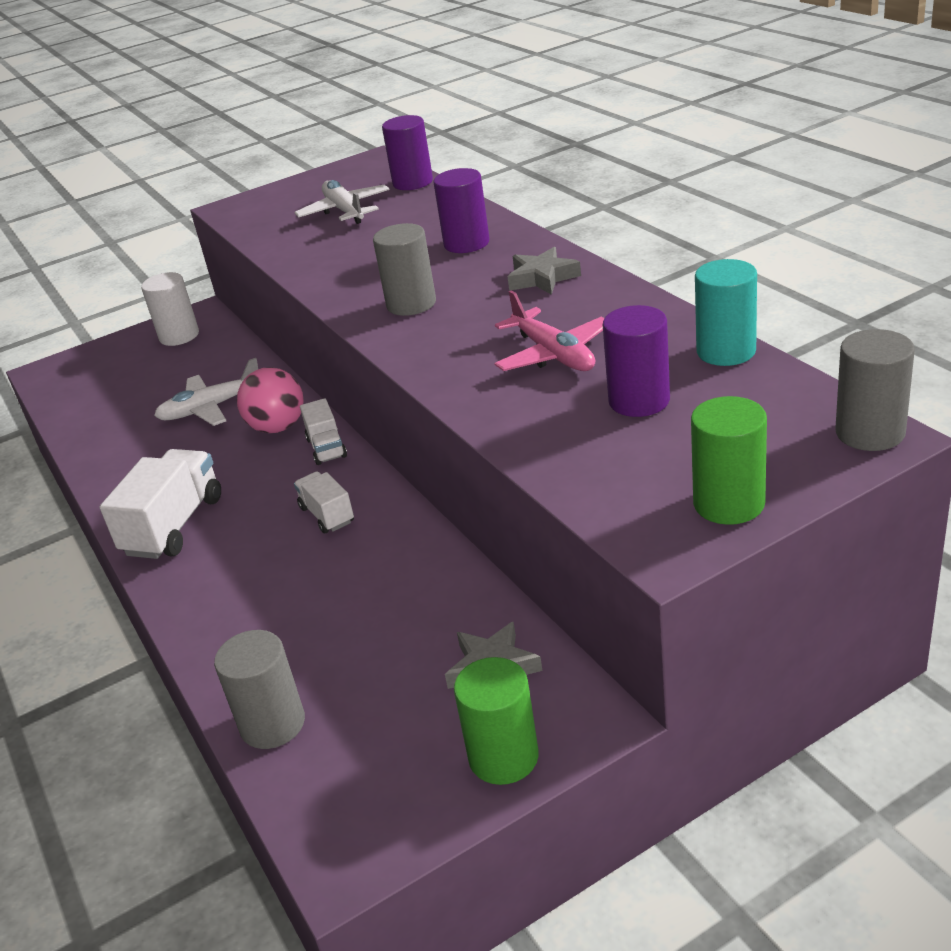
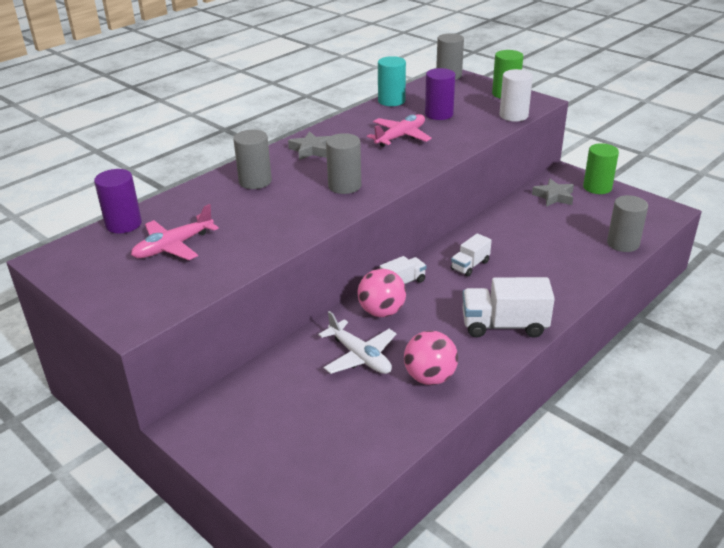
camera: 110 degrees left, 0 degrees up
(137, 454) = (430, 377): none -> pink ball
(179, 336) = (231, 425): white cylinder -> white cylinder (513, 115)
(345, 211) = (173, 246): white plane -> pink plane
(466, 243) = (255, 181): purple cylinder -> grey cylinder

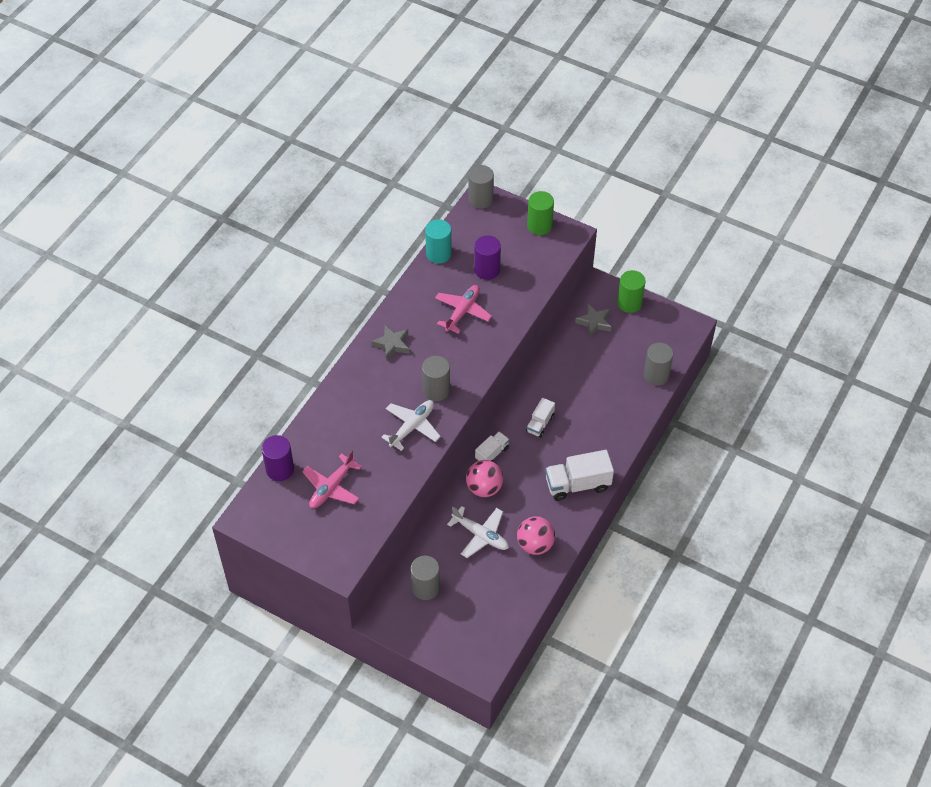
camera: 15 degrees left, 20 degrees up
(255, 181) = (361, 397): grey cylinder -> grey cylinder (425, 587)
(301, 210) = (412, 427): none -> white plane
(513, 115) = (552, 262): white cylinder -> none

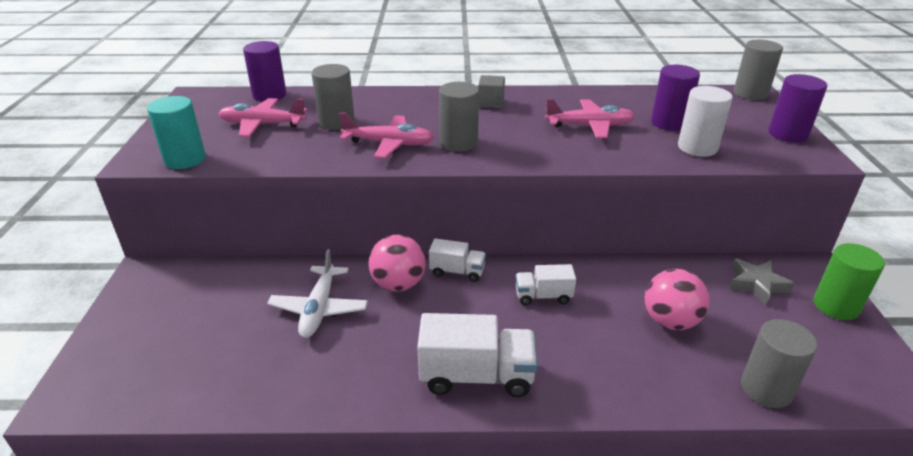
camera: 60 degrees right, 20 degrees down
(392, 344) = (491, 103): grey star -> grey cube
(412, 427) = (389, 144): white plane -> pink plane
(425, 587) = (208, 290): grey cylinder -> grey cylinder (336, 122)
(438, 254) = (642, 93): turquoise cylinder -> turquoise cylinder (185, 159)
(524, 279) = (697, 147): none -> white cylinder
(535, 544) = (334, 370): pink ball -> pink ball (670, 321)
(539, 225) = (787, 134): green cylinder -> purple cylinder
(577, 484) = (476, 376): white truck -> white truck turned 135 degrees clockwise

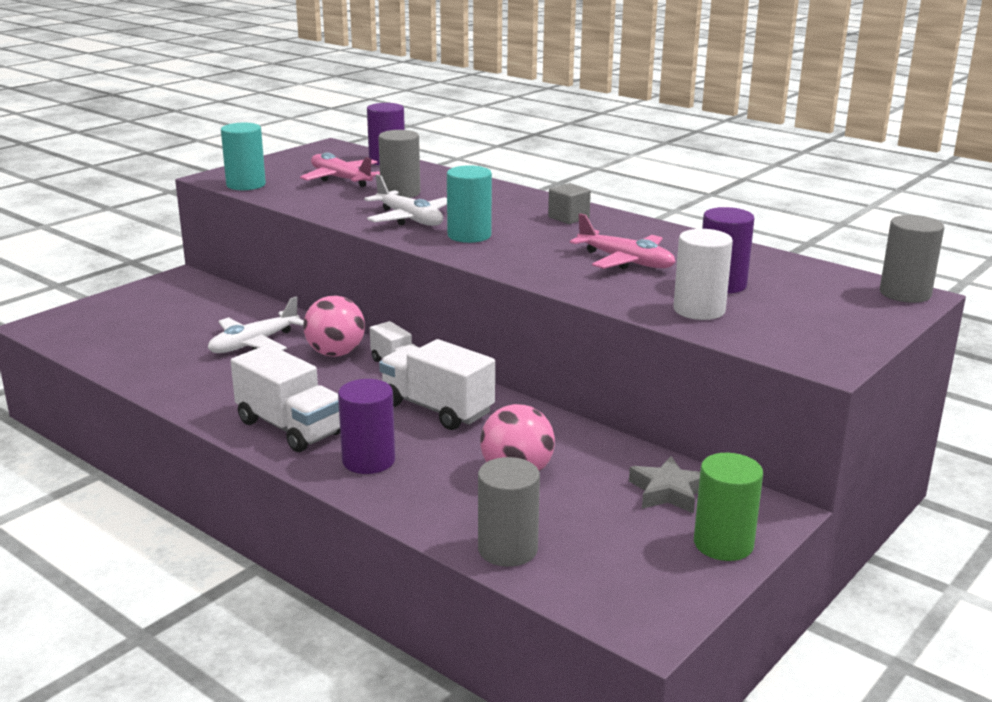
camera: 40 degrees right, 10 degrees down
(389, 144) = (409, 219): pink plane -> white plane
(458, 143) = (469, 235): grey cylinder -> turquoise cylinder
(543, 296) = (437, 409): white truck -> white truck, size x1.74
(787, 134) = (845, 335): purple cylinder -> purple cylinder (368, 461)

